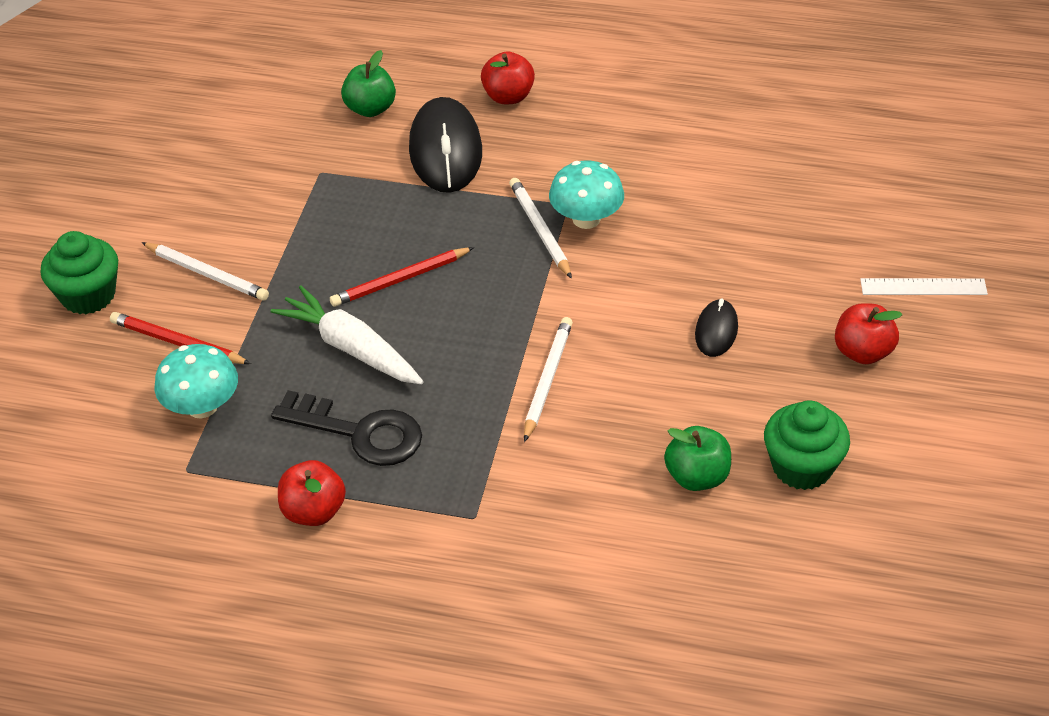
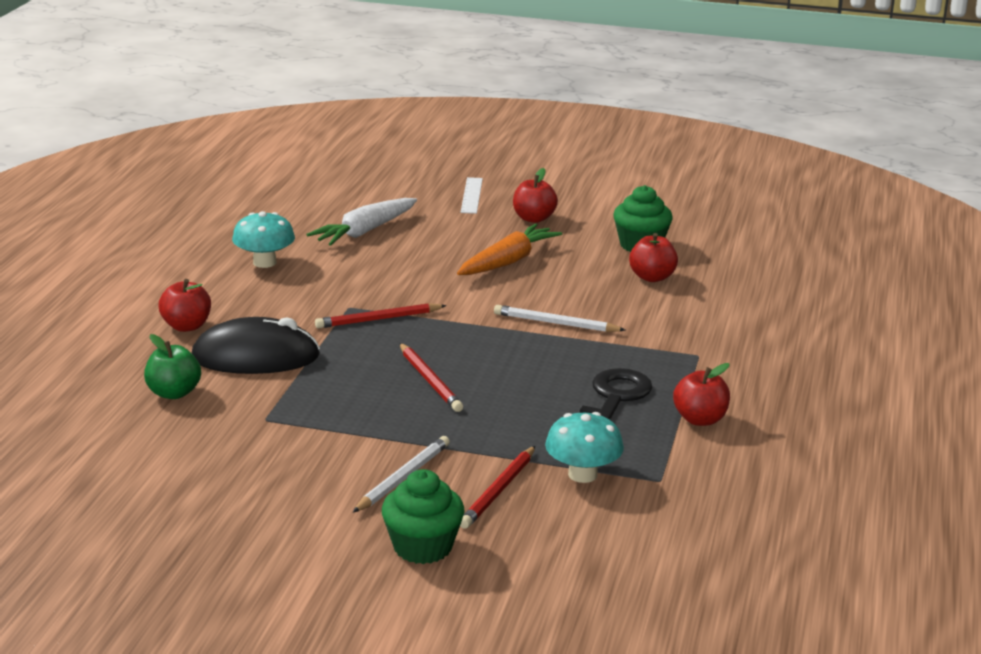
camera: 90 degrees left, 20 degrees down
(351, 348) = (513, 403): white carrot -> white carrot (365, 231)
(540, 230) = (378, 319): white pencil -> red pencil
(586, 219) = (369, 300): turquoise mushroom -> turquoise mushroom (264, 262)
(697, 477) = (652, 277): green apple -> red apple
(716, 331) = (508, 262): black mouse -> orange carrot

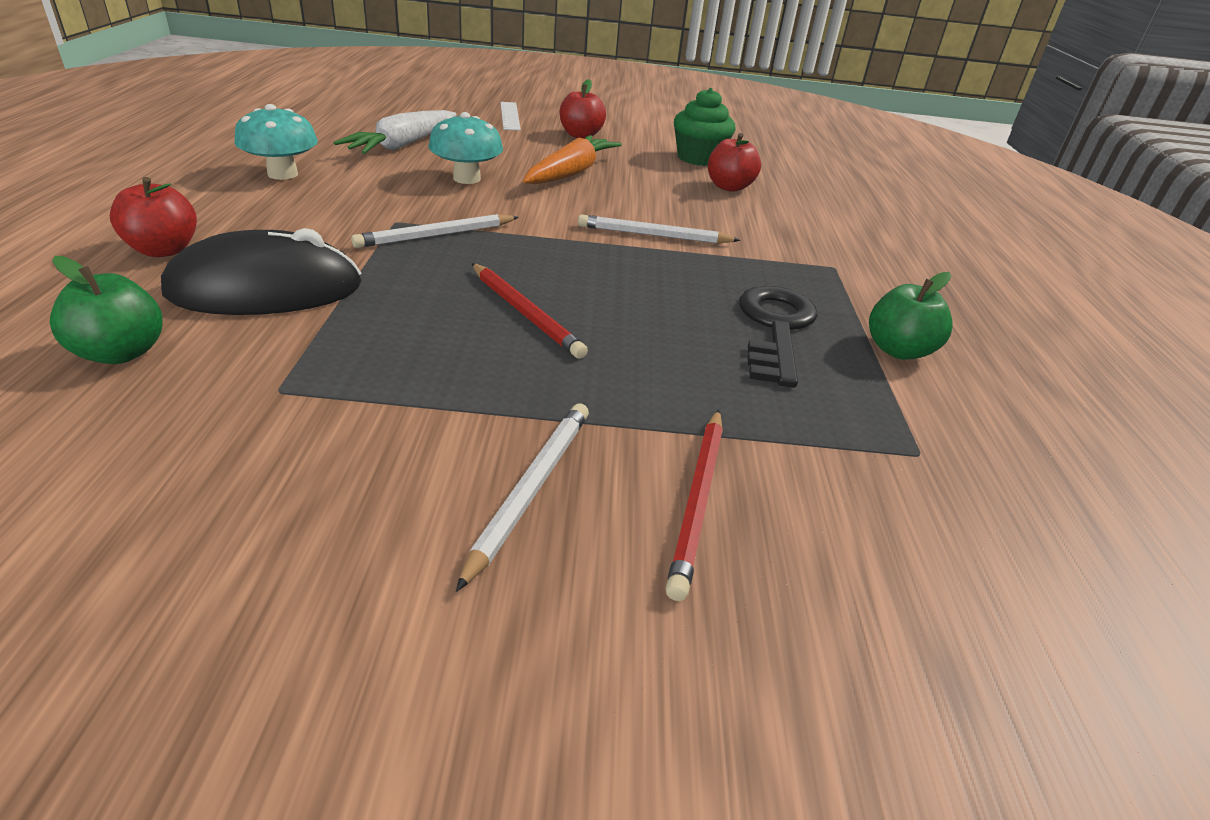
camera: 15 degrees left, 10 degrees up
(378, 319) = (436, 235): red pencil -> white pencil
(422, 547) = (614, 665): green cupcake -> none
(582, 474) = (807, 454): turquoise mushroom -> turquoise mushroom (466, 178)
(700, 419) = (898, 350): red apple -> green apple

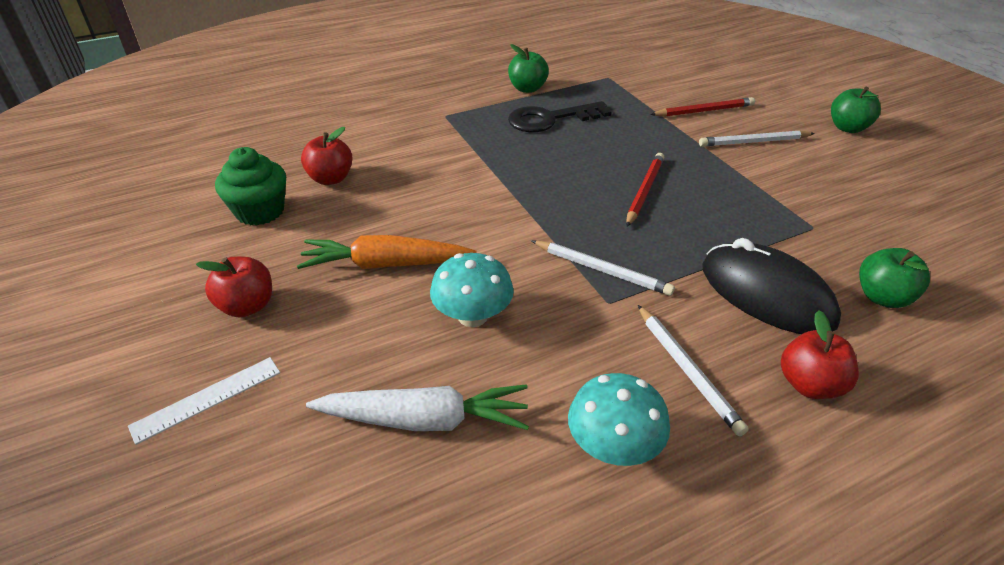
camera: 115 degrees left, 5 degrees up
(419, 718) = (848, 128): none -> green apple
(654, 235) = (477, 183): white pencil -> white pencil (687, 370)

